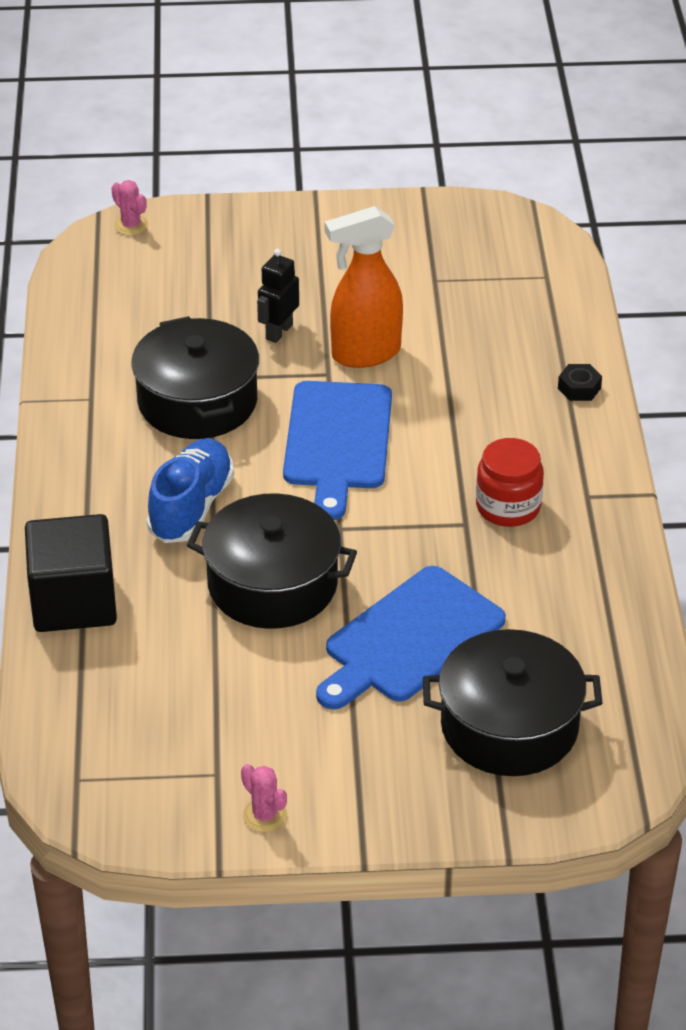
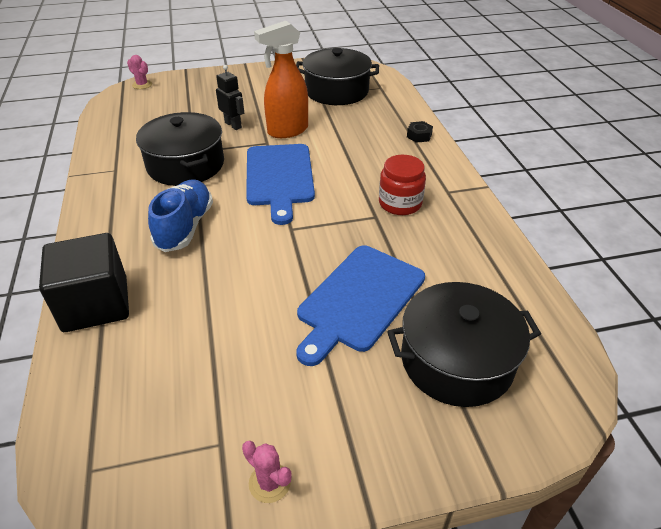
camera: 10 degrees left, 0 degrees up
(272, 584) = (249, 272): black pot -> black pot (336, 91)
(278, 332) = (233, 125): black robot -> black robot turned 120 degrees clockwise

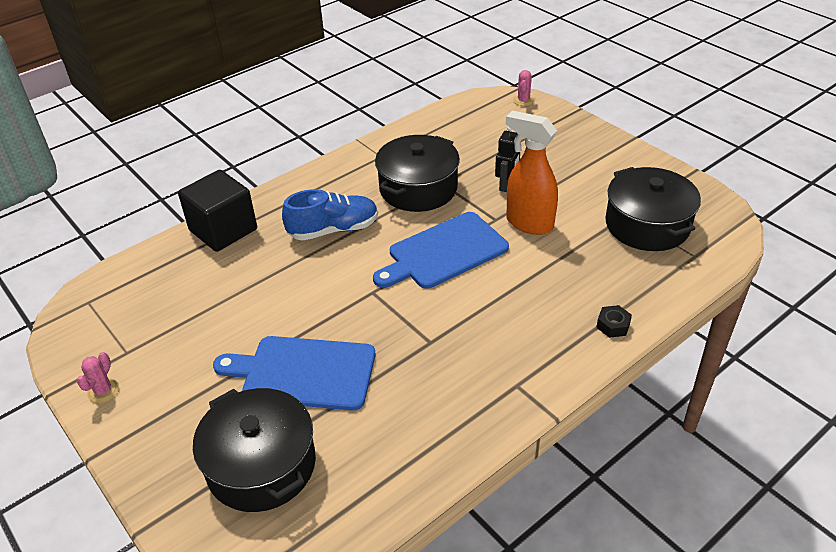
camera: 65 degrees right, 0 degrees up
(400, 203) = (465, 353): red jar -> none

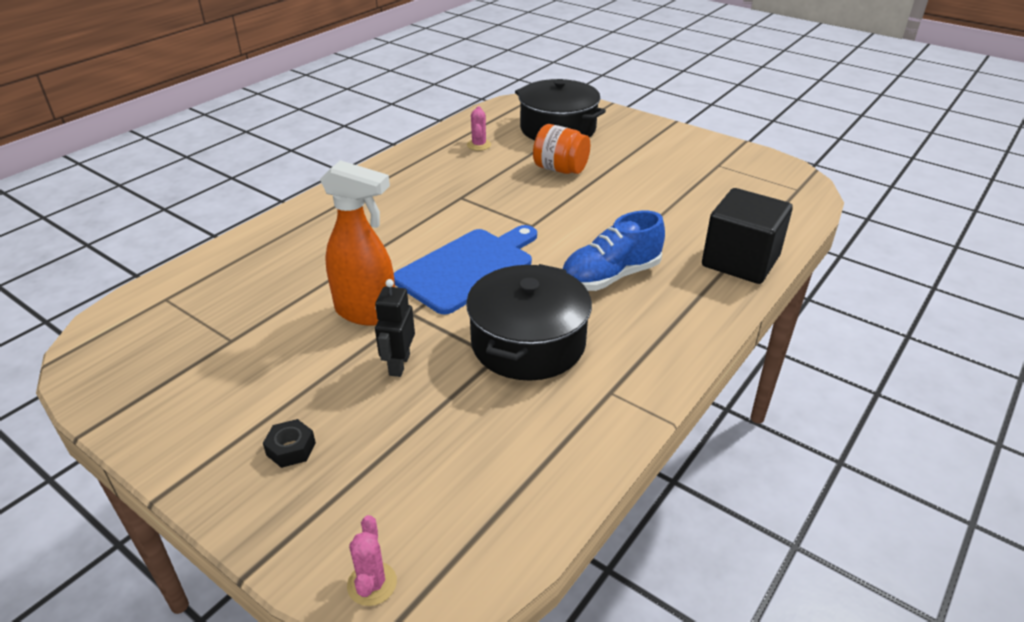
camera: 165 degrees right, 5 degrees down
(103, 391) = (708, 145): pink cactus -> pink cactus (479, 145)
(303, 372) = (560, 169): blue cutting board -> orange jar
(613, 325) = (286, 226): black nut -> black nut (291, 449)
(647, 225) = (208, 329): black pot -> none

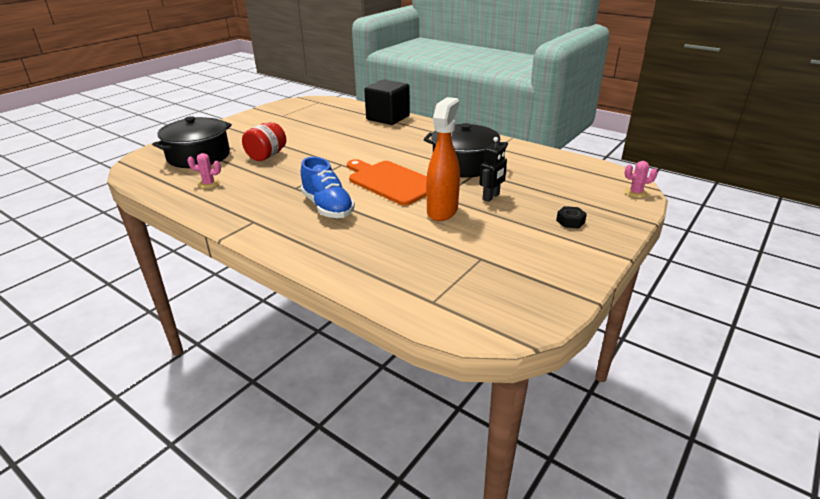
camera: 90 degrees left, 5 degrees down
(399, 365) = (491, 197): black robot -> black robot turned 60 degrees counterclockwise
(468, 268) = (391, 182): blue cutting board -> orange cutting board
(560, 169) = (266, 156): orange jar -> red jar
(610, 276) = (401, 145): blue shoe -> blue shoe (327, 207)

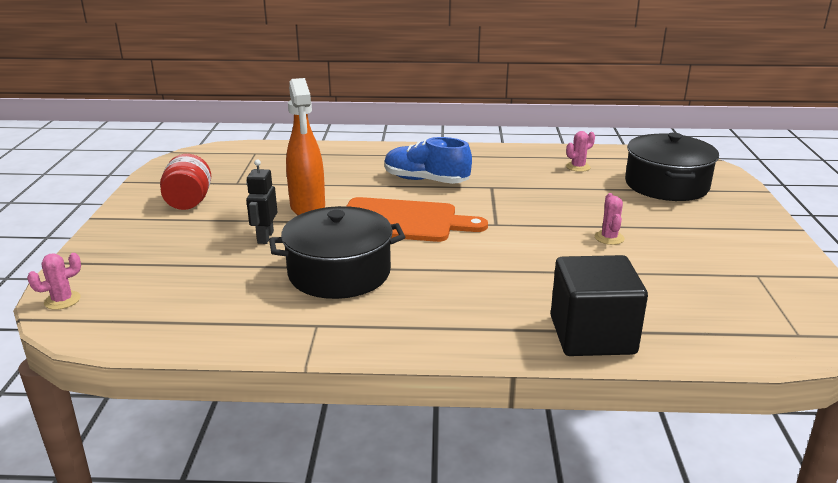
camera: 145 degrees right, 5 degrees down
(266, 156) = (601, 207): red jar -> red jar (188, 202)
(302, 142) = (609, 238): none -> pink cactus
(570, 221) = (156, 235): black nut -> none

